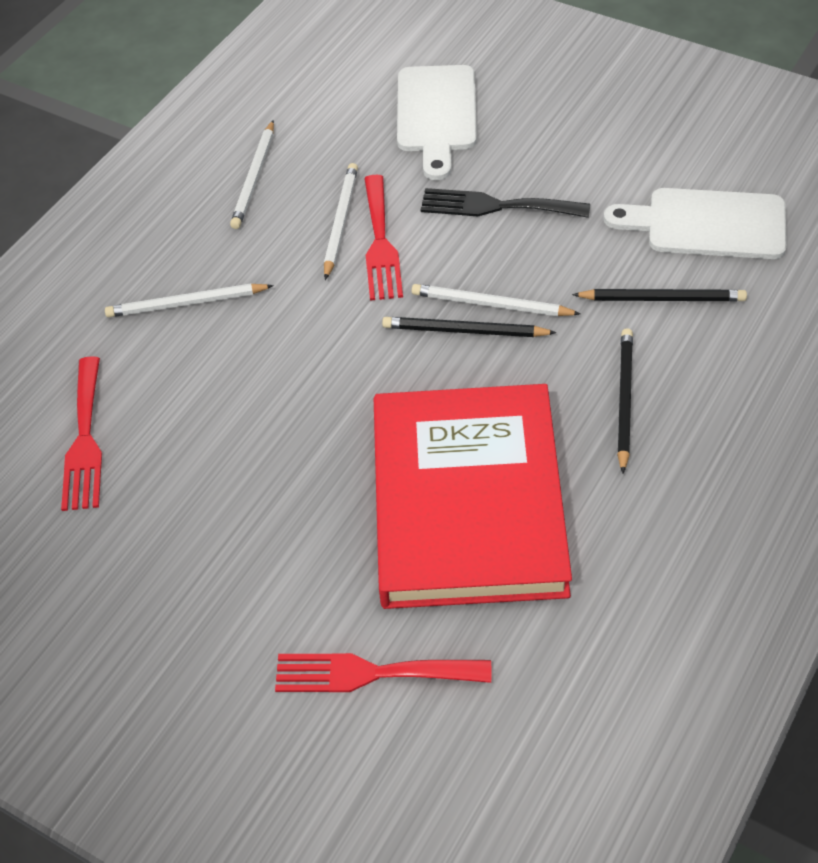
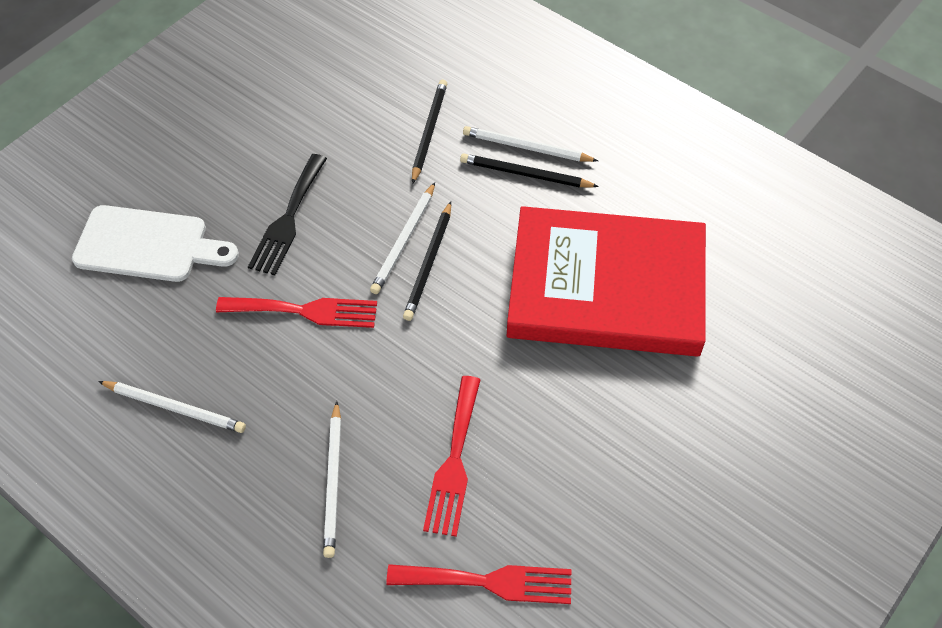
camera: 85 degrees left, 5 degrees up
(340, 222) = (265, 339): white pencil -> white pencil (526, 148)
(371, 673) = (756, 370): red fork -> red fork (454, 462)
(708, 224) = (358, 89): white cutting board -> none

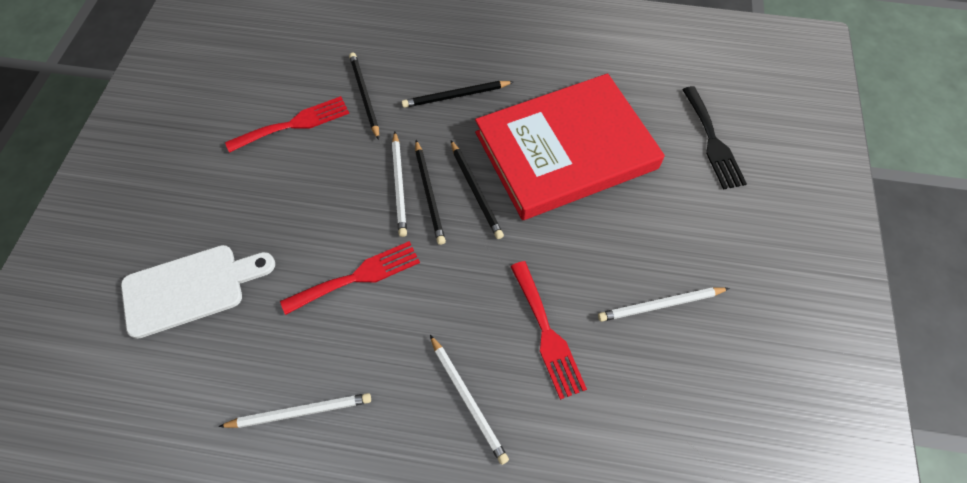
camera: 30 degrees left, 5 degrees up
(288, 219) = (297, 211): black fork -> black fork (712, 141)
(479, 284) = (476, 191): none -> black pencil
(489, 582) = (632, 410): red fork -> red fork (294, 124)
(526, 148) = (444, 76): white pencil -> white pencil (660, 305)

